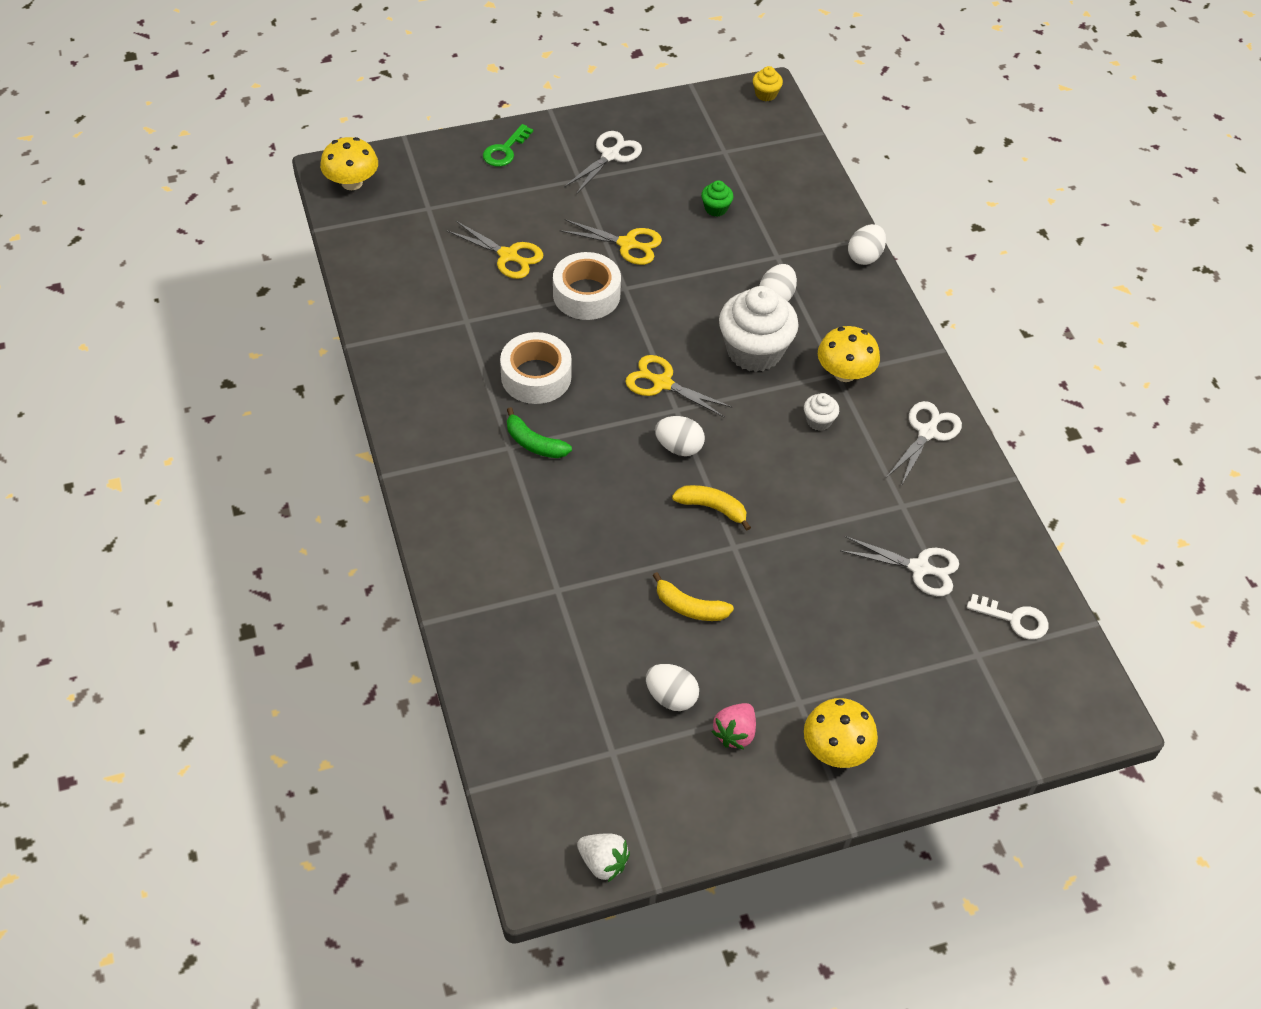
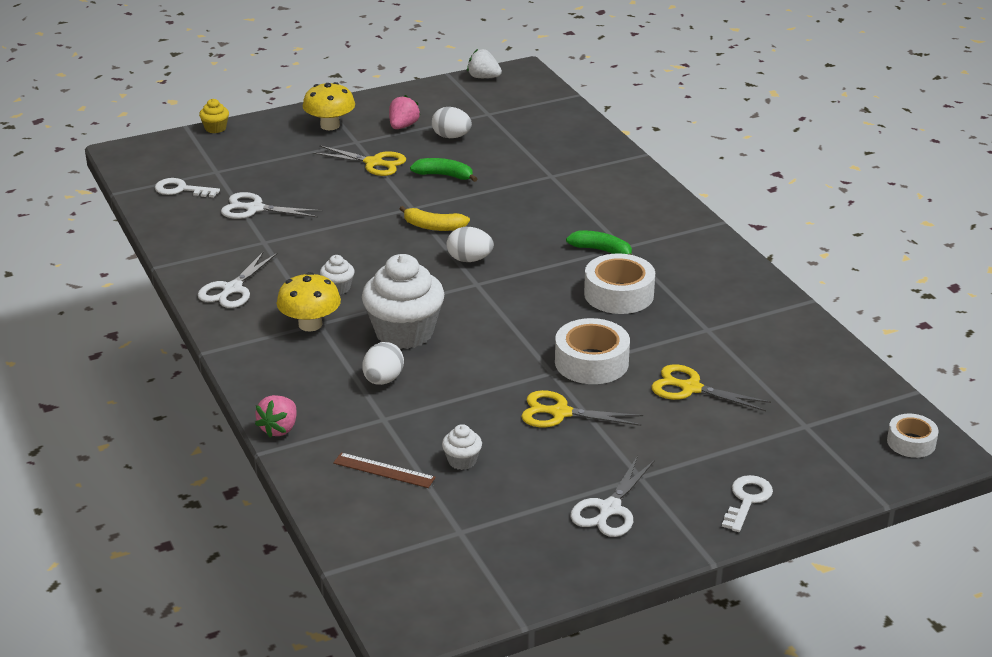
camera: 175 degrees right, 20 degrees down
(352, 182) = (911, 442): yellow mushroom -> white tape
(505, 150) = (747, 500): green key -> white key
(662, 383) = (494, 300): yellow scissors -> yellow scissors (373, 163)
(689, 607) = (444, 175): yellow banana -> green banana
(716, 208) = (462, 461): green cupcake -> white cupcake
(766, 94) = (408, 621): yellow cupcake -> yellow cupcake (215, 128)
(778, 207) = (384, 470): none -> brown ruler
(864, 256) = (279, 429): white egg -> pink strawberry

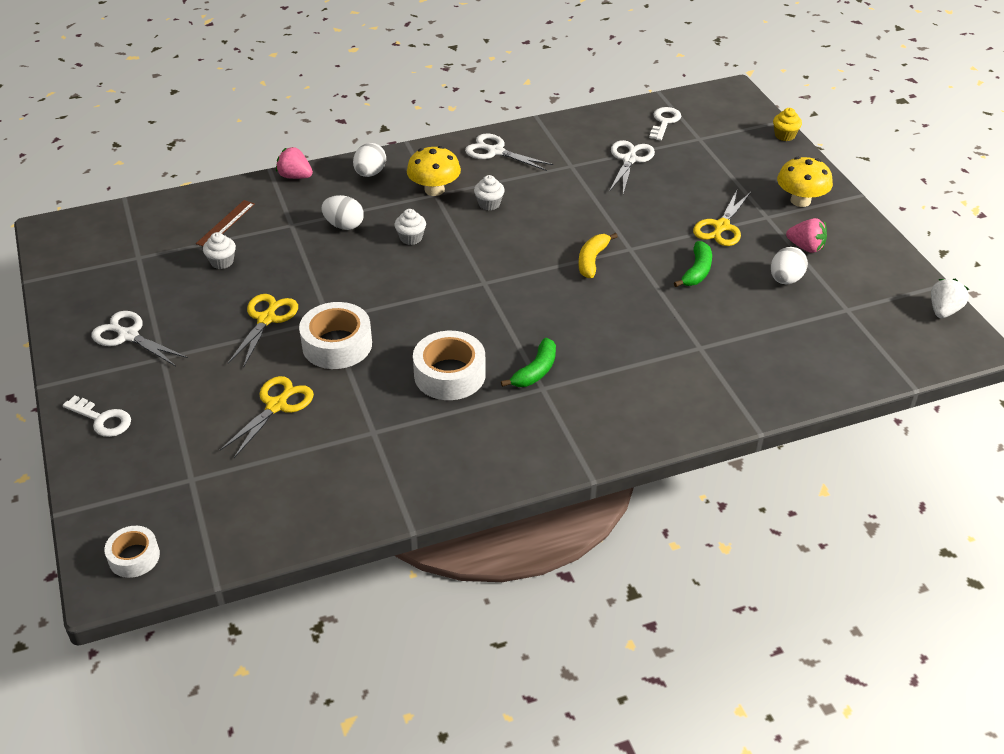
camera: 95 degrees right, 10 degrees up
(404, 333) = (411, 238): white cupcake -> white cupcake, size x0.44
(469, 259) = (528, 280): white egg -> white egg (370, 173)

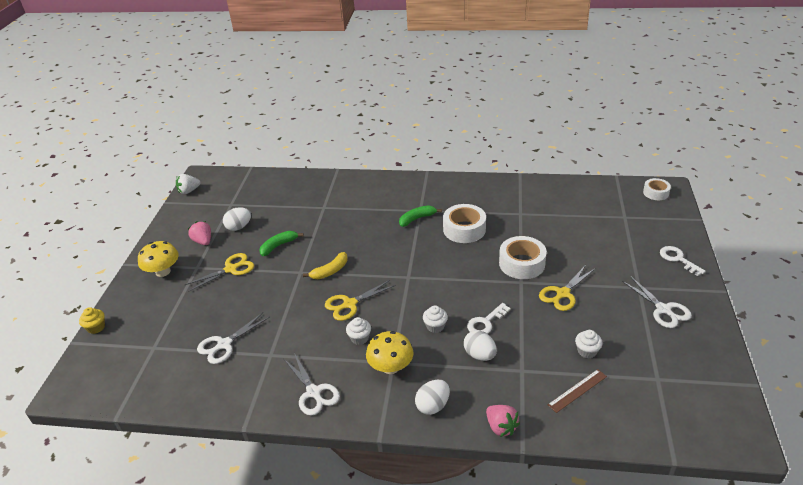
camera: 150 degrees left, 5 degrees down
(276, 406) = (569, 239): yellow scissors -> yellow scissors (350, 304)
(664, 122) = (156, 375): white key -> white key (486, 322)

